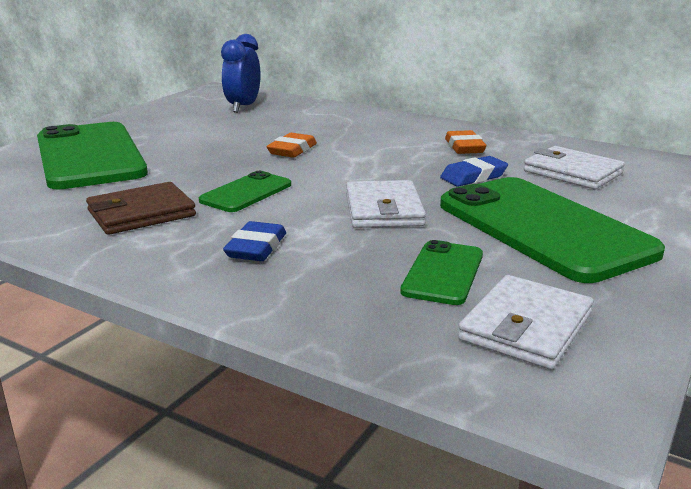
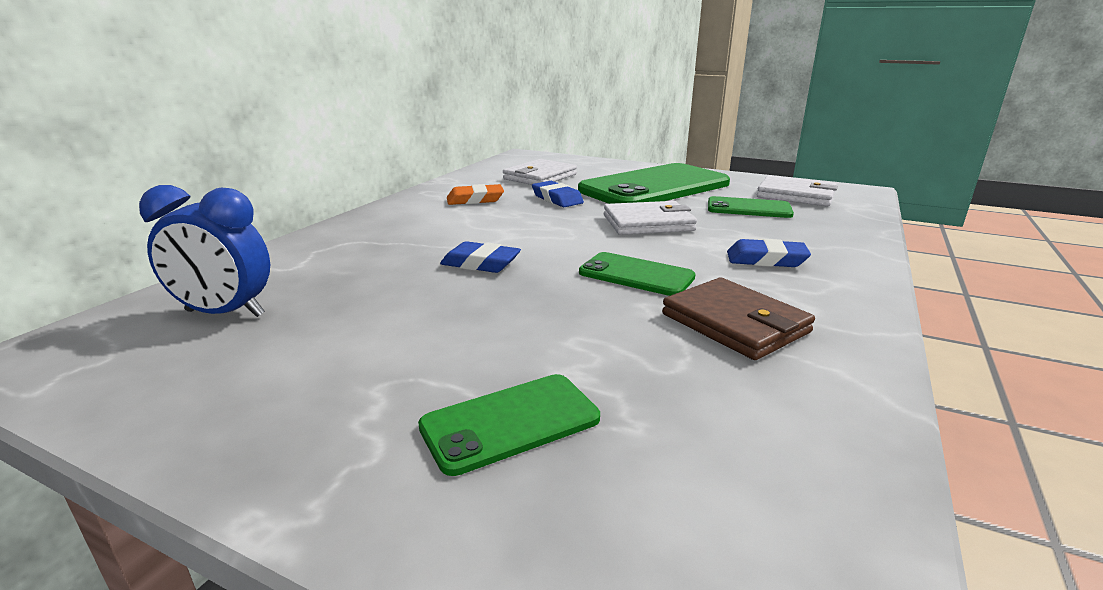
camera: 95 degrees left, 0 degrees up
(90, 156) = (510, 422): green phone -> green phone, size x0.48
(292, 150) = (480, 263): orange eraser -> blue eraser

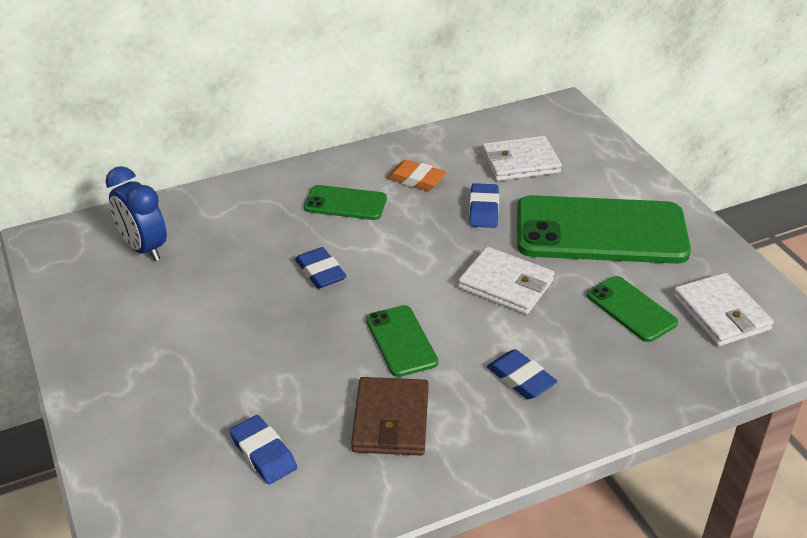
camera: 40 degrees right, 15 degrees up
(510, 422) = (188, 410): green phone -> green phone (345, 203)
(675, 412) = (263, 453): none -> blue eraser

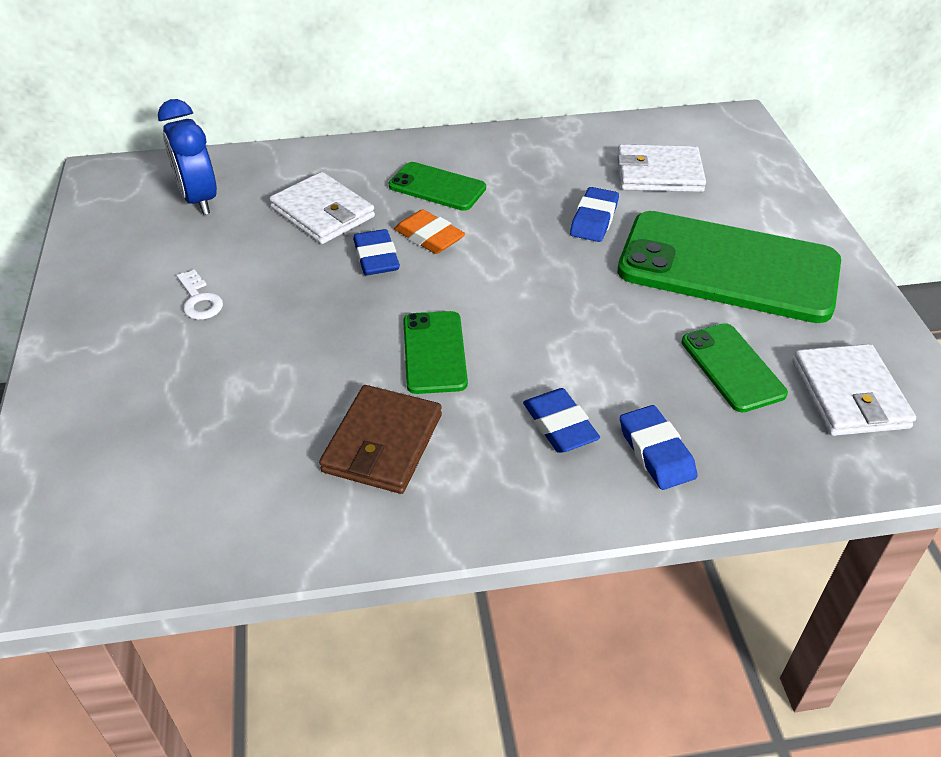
camera: 15 degrees right, 5 degrees up
(186, 335) = (199, 300): none -> white key
(263, 453) = (220, 451): blue eraser -> blue eraser (656, 452)
(416, 179) = (529, 174): orange eraser -> orange eraser (429, 237)
(506, 284) = (586, 309): white wallet -> white wallet (322, 212)

